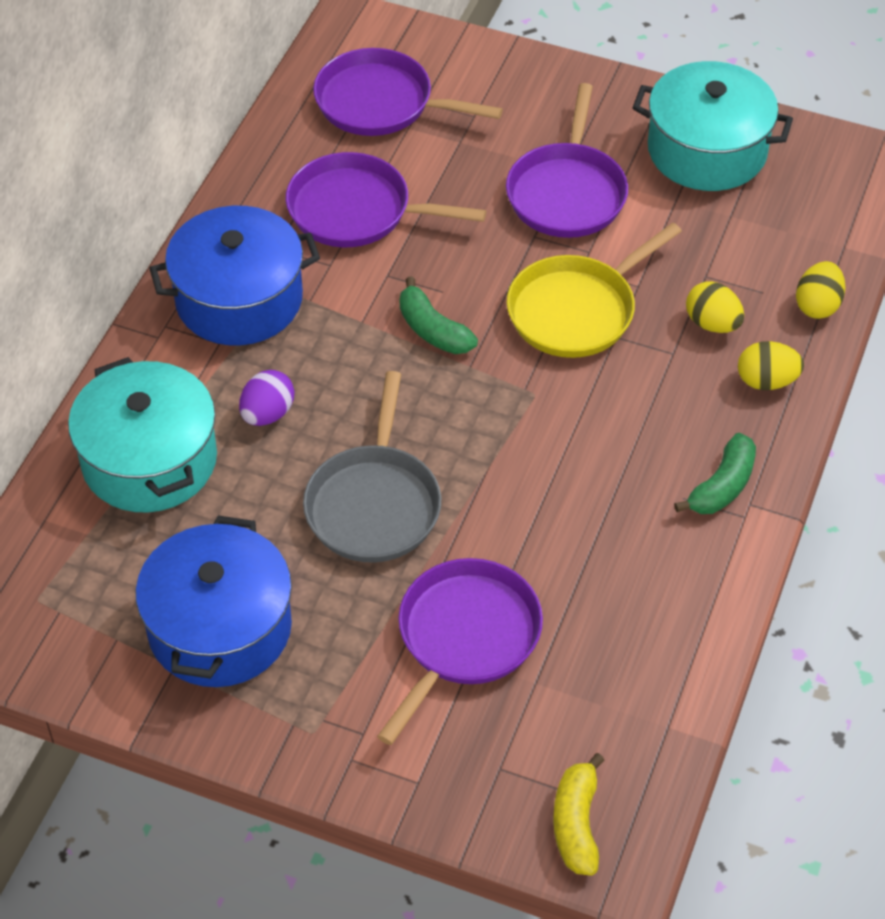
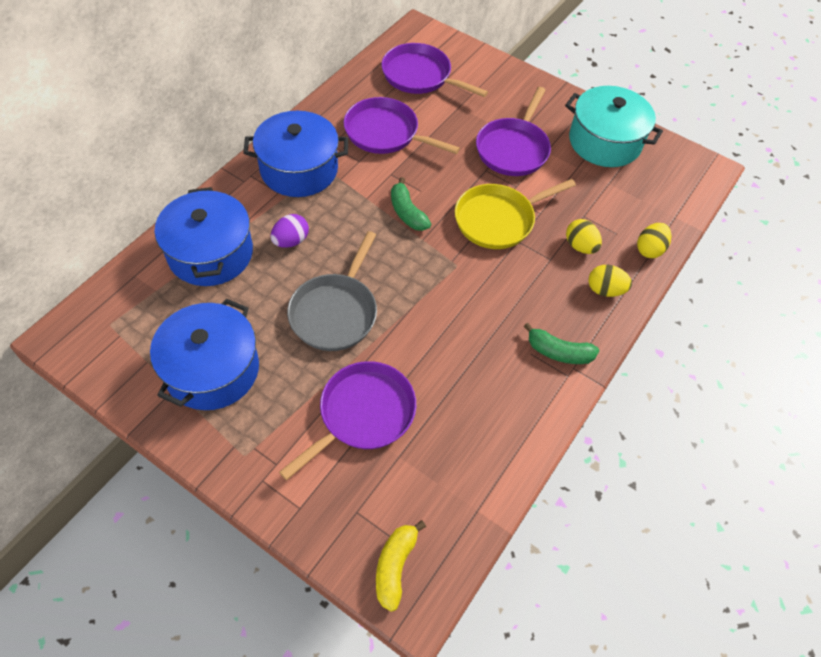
camera: 10 degrees right, 5 degrees up
(149, 460) = (210, 253): turquoise pot -> blue pot
(722, 486) = (558, 352): green banana -> green banana turned 60 degrees clockwise

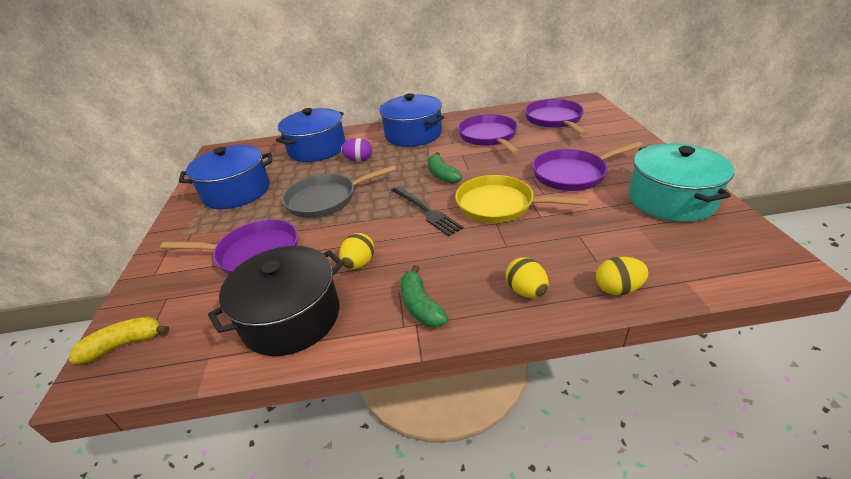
camera: 55 degrees right, 20 degrees down
(407, 212) = (442, 175): green banana -> green banana turned 45 degrees counterclockwise
(450, 264) = (426, 211): none -> black fork
(487, 434) = (291, 317): none -> black pot
(580, 246) = (546, 251): yellow egg -> yellow egg (359, 264)

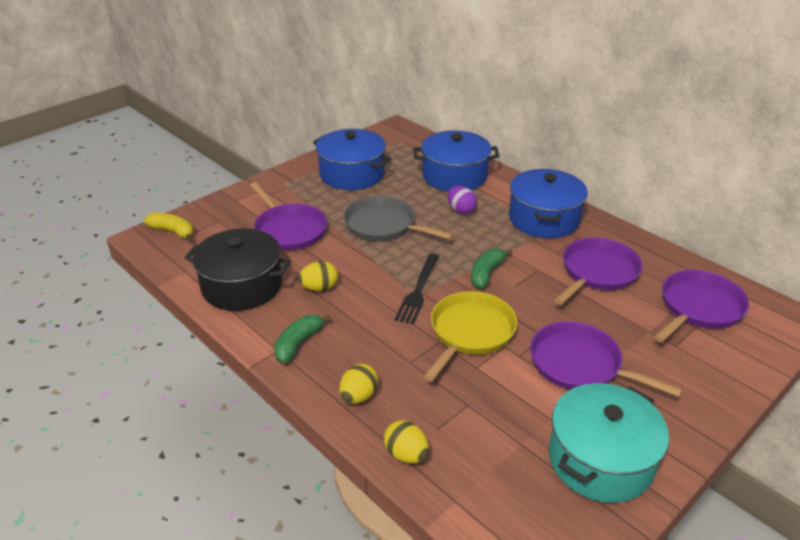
camera: 50 degrees right, 0 degrees up
(499, 205) = (470, 332): yellow pan -> yellow pan turned 45 degrees clockwise

